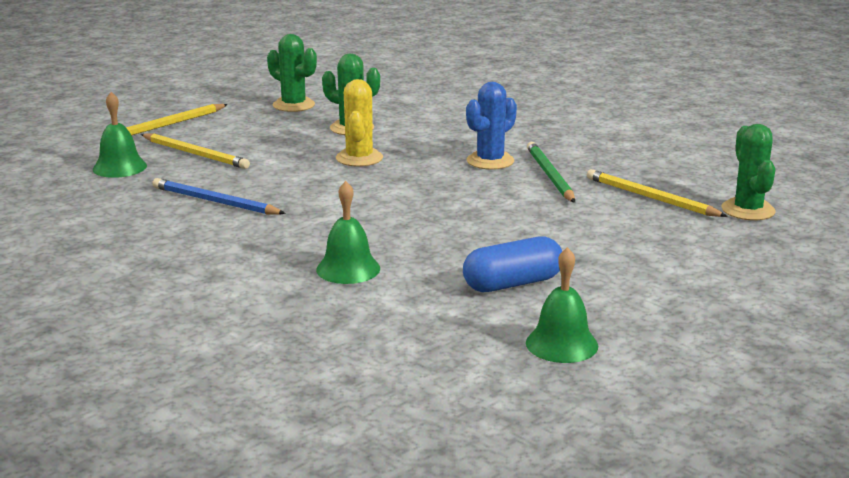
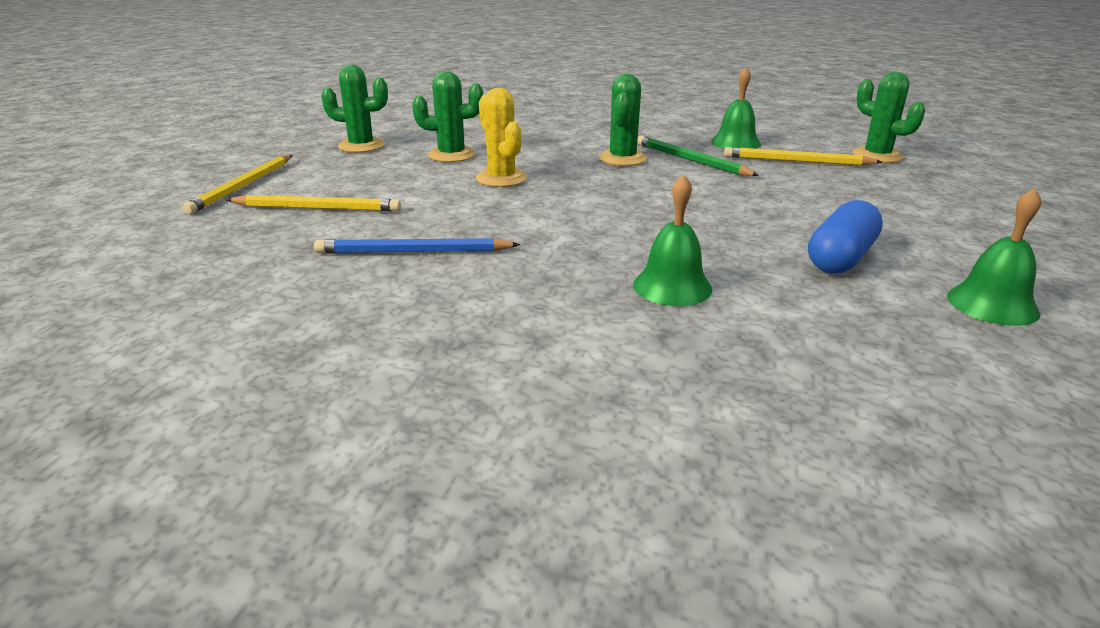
camera: 30 degrees left, 5 degrees up
(119, 167) = (238, 240): green bell -> green bell (735, 142)
(490, 161) = (622, 158): blue cactus -> green cactus

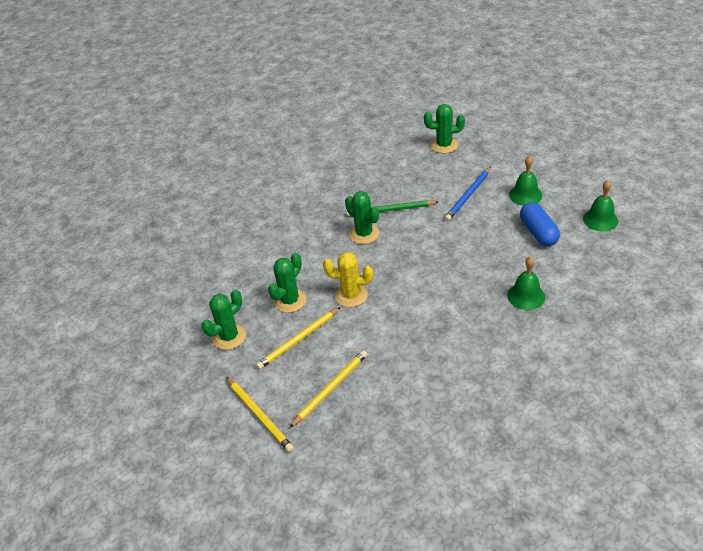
camera: 50 degrees left, 15 degrees up
(413, 252) = (425, 367): blue pencil -> blue pencil (468, 195)
(735, 142) = (380, 179): green bell -> green bell (525, 195)
(797, 161) = (426, 175): yellow pencil -> yellow pencil (298, 340)

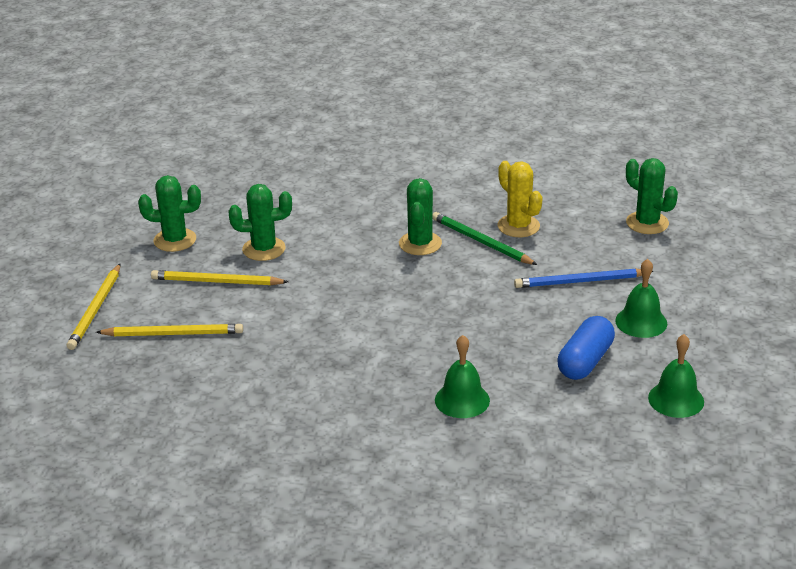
camera: 45 degrees right, 10 degrees down
(351, 295) = (316, 282): yellow cactus -> yellow cactus (518, 226)

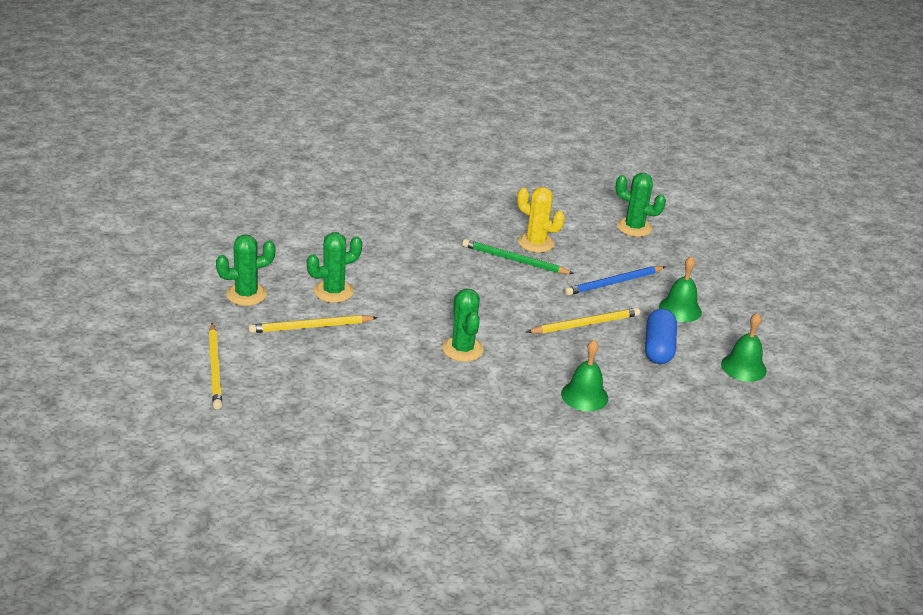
camera: 25 degrees left, 0 degrees up
(173, 334) = (303, 379): yellow pencil -> yellow pencil (585, 324)
(420, 244) = (465, 268): green cactus -> green cactus (462, 349)

